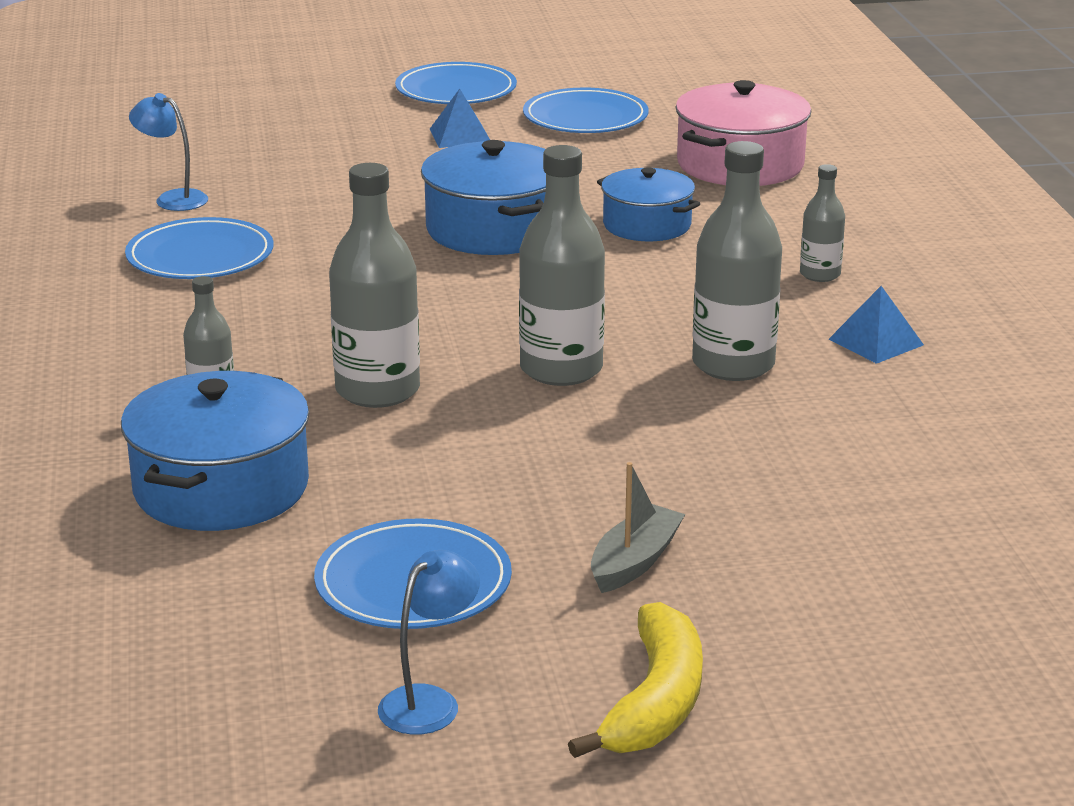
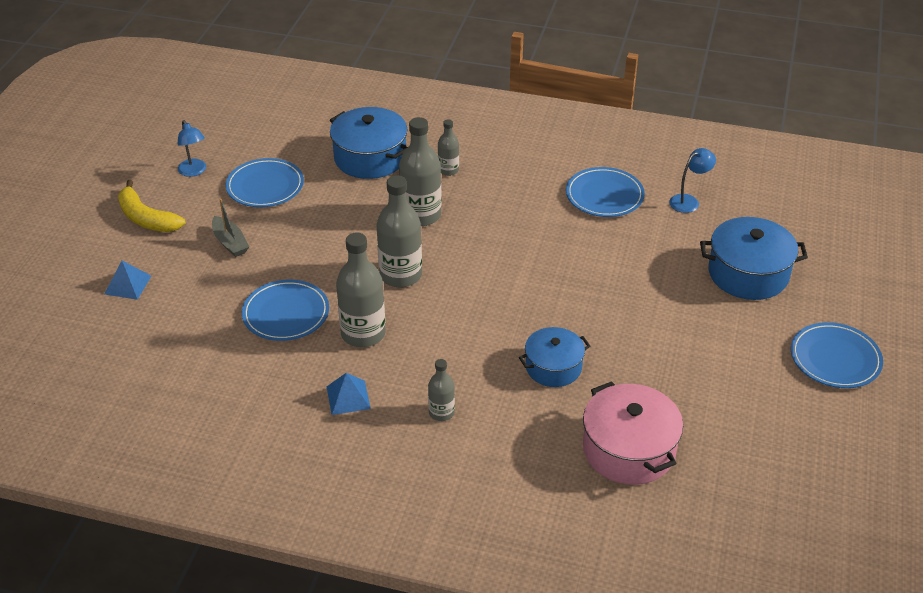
camera: 115 degrees right, 15 degrees up
(460, 136) = (741, 334): blue pyramid -> blue pyramid (128, 285)
(494, 229) = (582, 304): blue pot -> blue pot (748, 273)
(585, 118) = (753, 405): blue plate -> blue plate (286, 313)

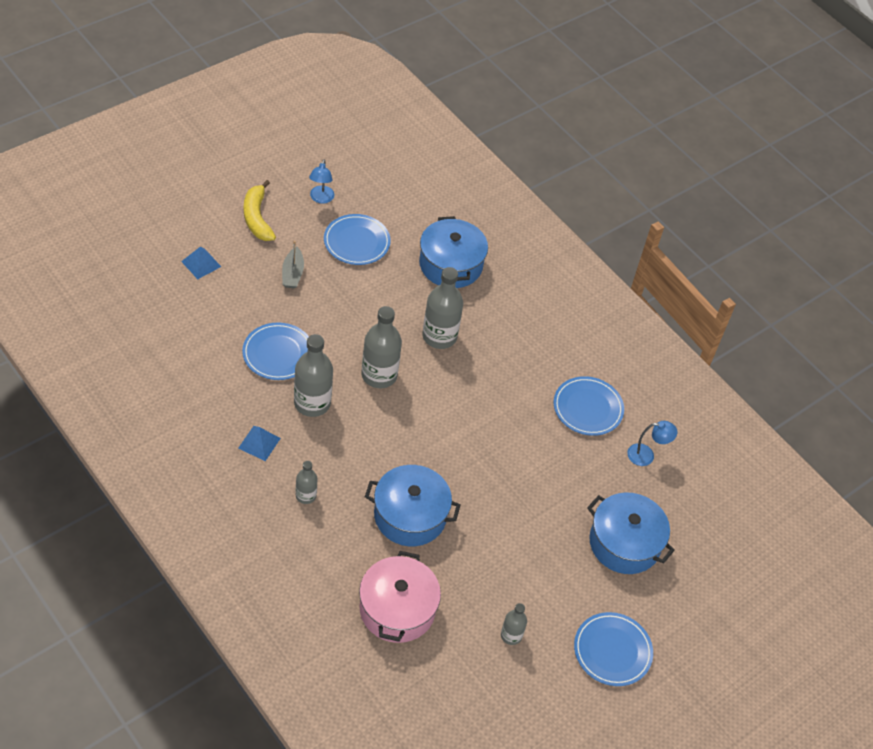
camera: 30 degrees right, 10 degrees up
(448, 170) = (496, 311): grey bottle -> grey bottle (511, 635)
(553, 367) = (410, 516): blue pot -> blue pot, size x1.54

